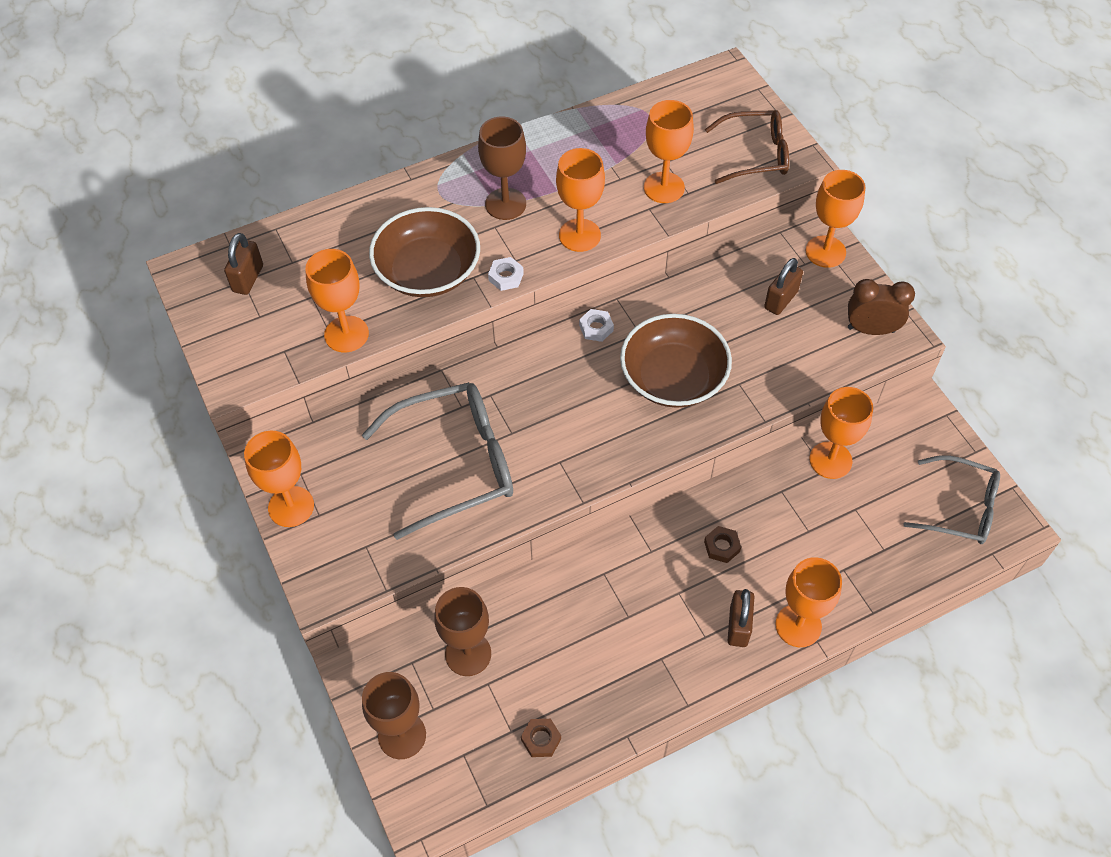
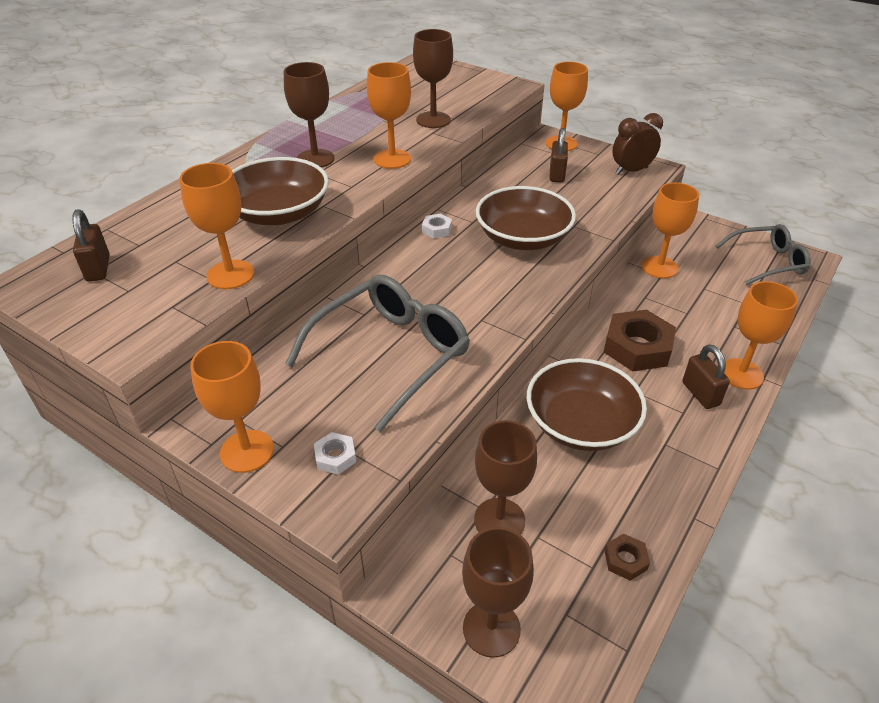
camera: 30 degrees left, 15 degrees down
(506, 277) = (352, 197): white nut -> white nut (335, 457)
(602, 601) = (581, 424): none -> brown bowl
(664, 187) = (433, 120): orange goblet -> brown goblet
(722, 546) = (637, 347): brown nut -> brown nut, size x2.12
(755, 154) = (482, 90): brown glasses -> none

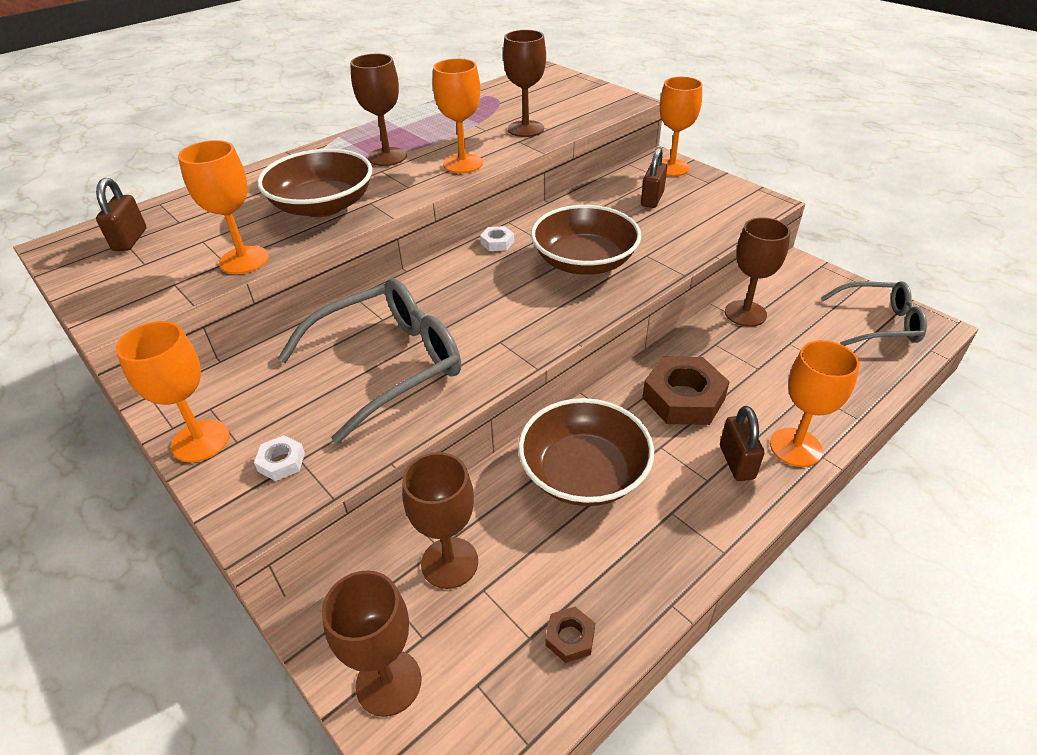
camera: 15 degrees right, 0 degrees up
(631, 171) = (738, 203): brown clock -> none
(659, 267) = (745, 313): orange goblet -> brown goblet

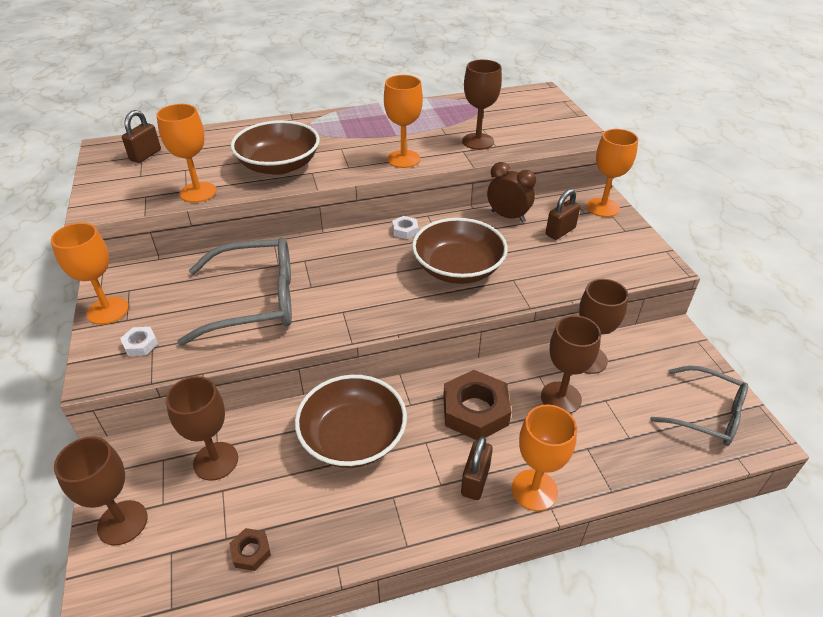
camera: 25 degrees right, 0 degrees up
(387, 157) = (354, 137): brown goblet -> brown goblet (561, 398)
(590, 200) = (508, 216): none -> brown clock

